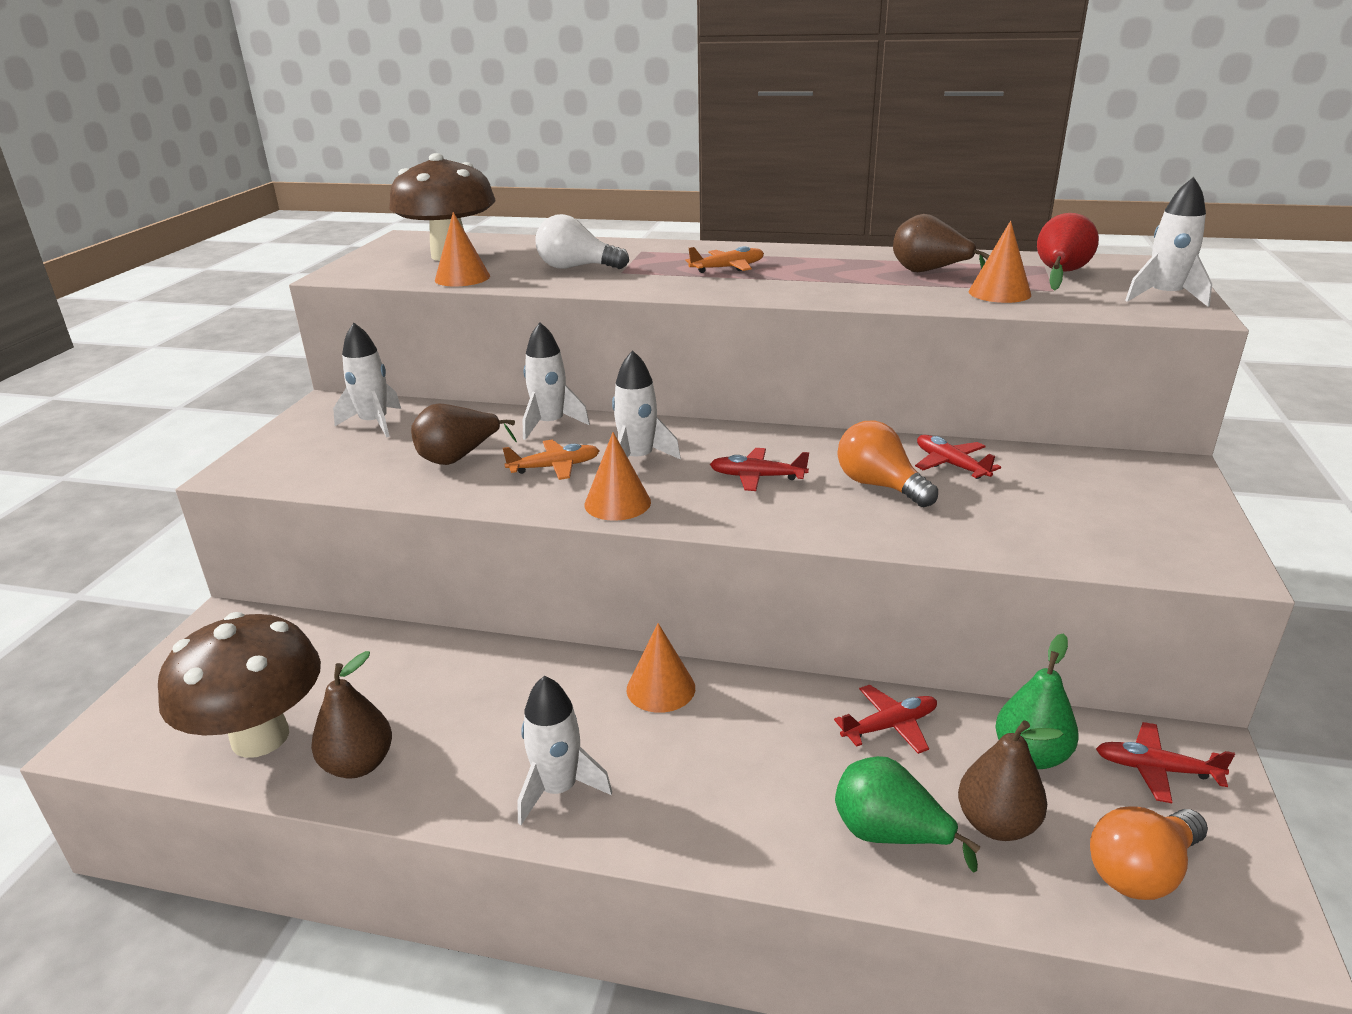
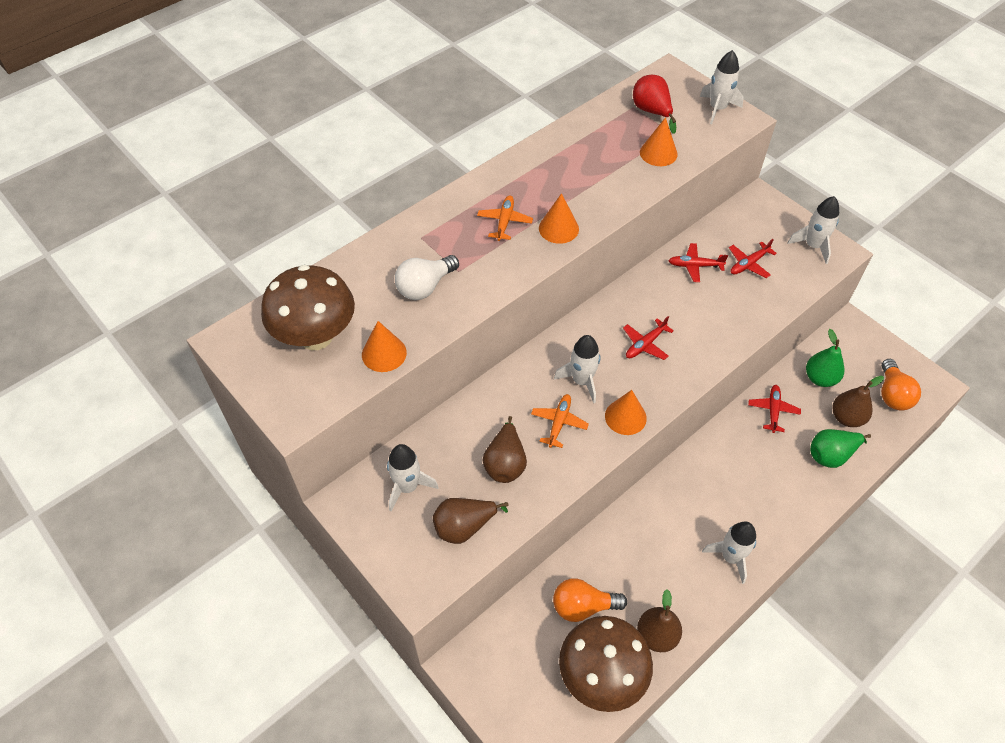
camera: 55 degrees left, 25 degrees up
(550, 424) = (497, 397): white rocket -> white rocket (813, 246)
(660, 688) = (688, 478): orange cone -> orange cone (558, 228)
(879, 486) = (693, 305): orange light bulb -> orange light bulb (583, 606)
(929, 272) = (600, 152): brown pear -> brown pear (464, 527)
(1156, 769) = (851, 347): red plane -> red plane (749, 264)

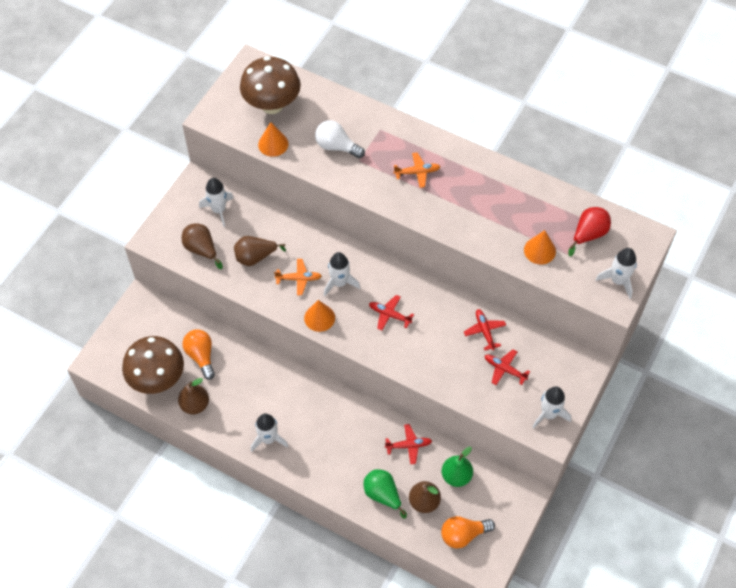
camera: 70 degrees right, 5 degrees up
(558, 228) = (425, 206): orange cone -> none

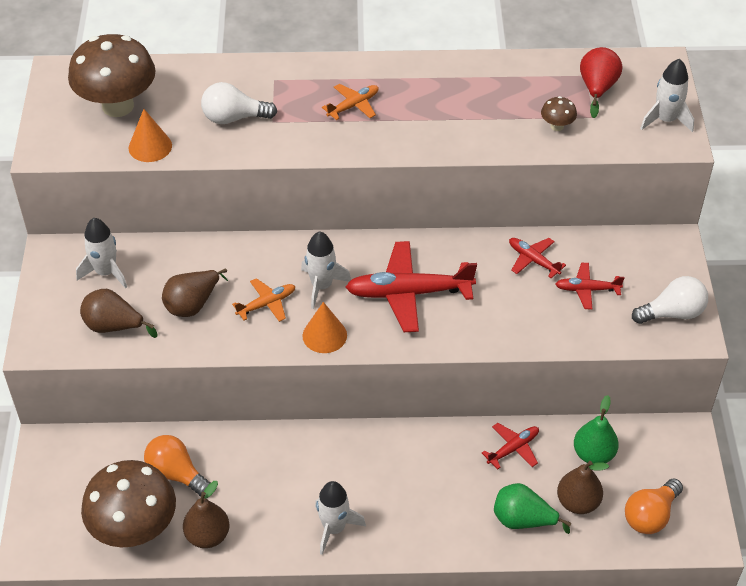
camera: 30 degrees left, 10 degrees down
(390, 315) = (409, 293): red plane -> red plane, size x1.93
(539, 250) = (557, 126): orange cone -> brown mushroom
(549, 414) = (672, 313): white rocket -> white light bulb

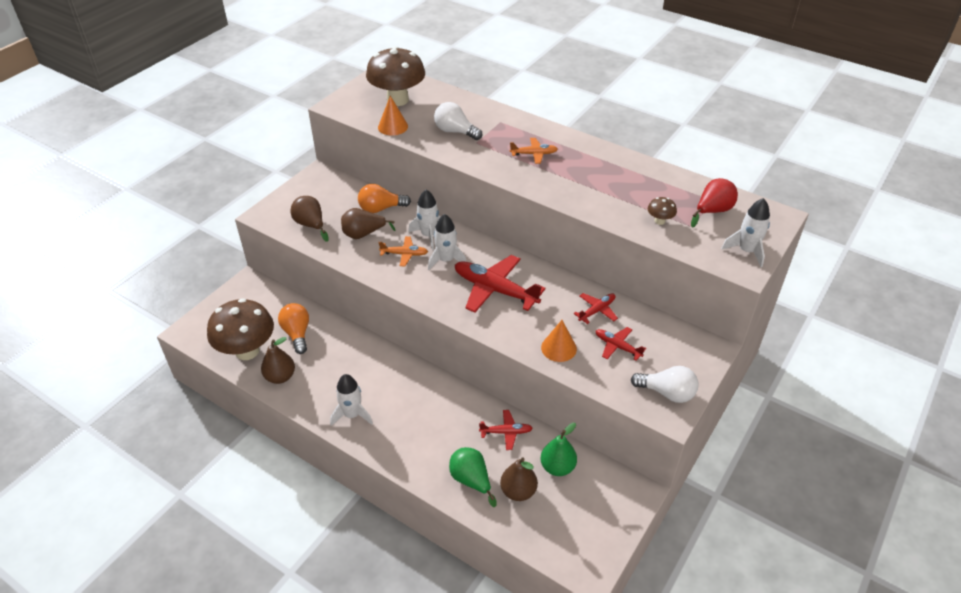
camera: 35 degrees right, 5 degrees down
(106, 272) = (335, 196): white rocket -> white rocket (428, 235)
(324, 335) = (420, 288): orange cone -> orange cone (558, 348)
(533, 260) = (596, 311): red plane -> red plane turned 60 degrees clockwise
(650, 515) = (561, 531): orange light bulb -> orange light bulb (381, 208)

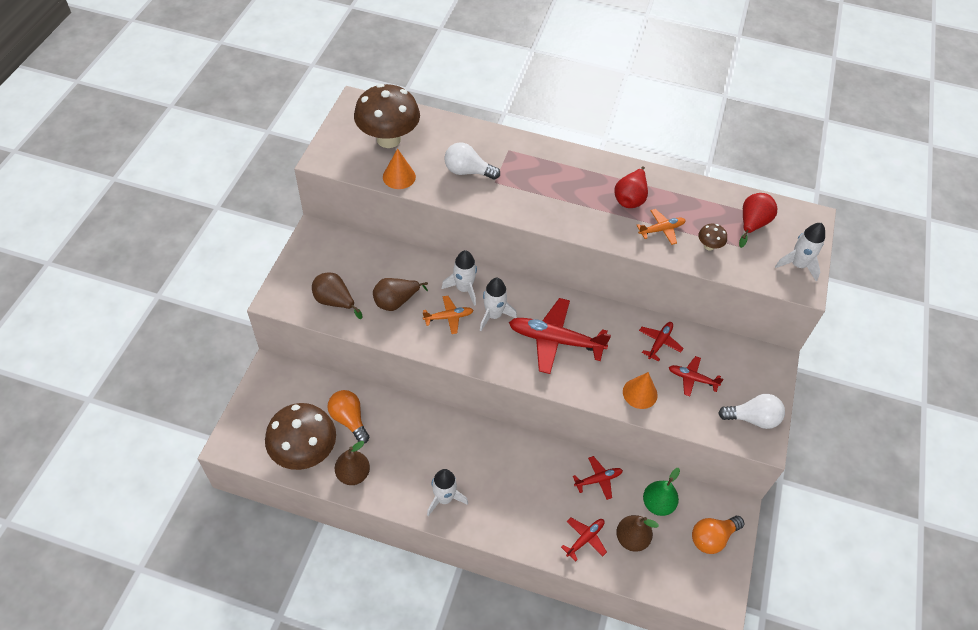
camera: 20 degrees left, 10 degrees up
(381, 208) = (401, 265): orange light bulb -> orange light bulb (712, 538)
(471, 480) = (585, 539): green pear -> red plane
(533, 154) = (559, 186): orange plane -> orange plane (661, 230)
(598, 173) = (630, 198): none -> red pear

